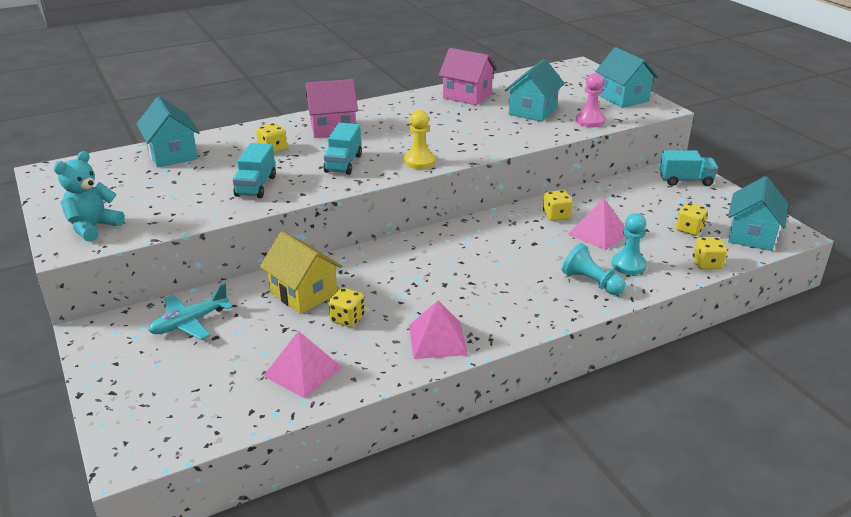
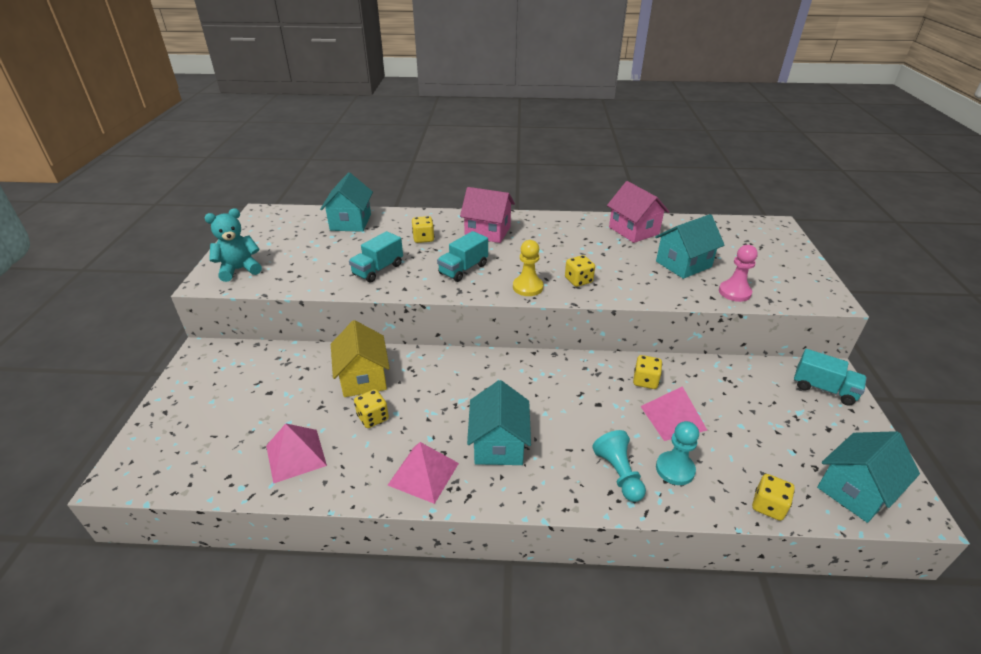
camera: 30 degrees right, 5 degrees up
(189, 322) = (265, 371): turquoise plane -> none
(623, 98) = (795, 275): turquoise house -> turquoise house (499, 444)
(689, 229) = (781, 452): yellow dice -> yellow dice (578, 280)

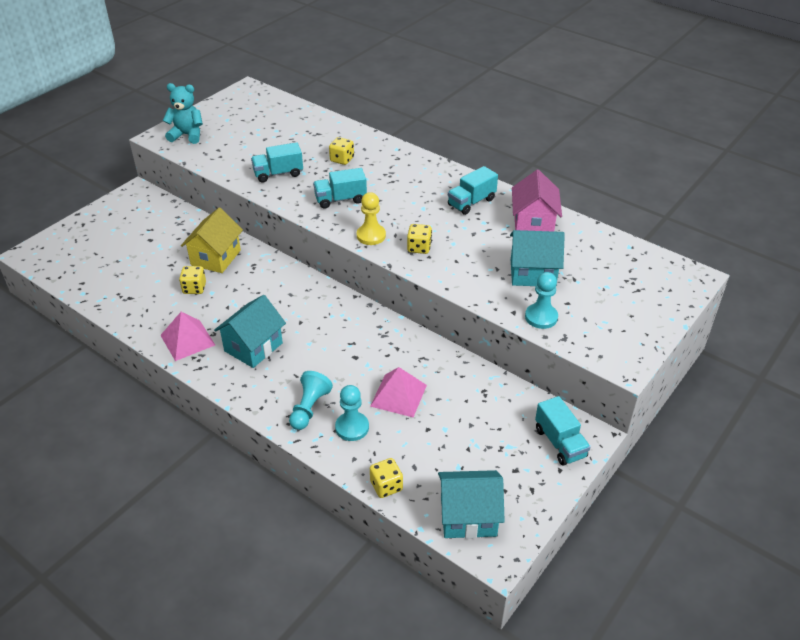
camera: 35 degrees right, 5 degrees up
(296, 455) = (128, 289): pink pyramid -> none
(350, 222) = (303, 122): turquoise house -> none
(487, 232) = (400, 173): pink house -> none
(570, 232) = (471, 202): none -> turquoise truck
(645, 381) = (414, 359): yellow dice -> none
(734, 292) = (541, 317): pink pawn -> turquoise pawn

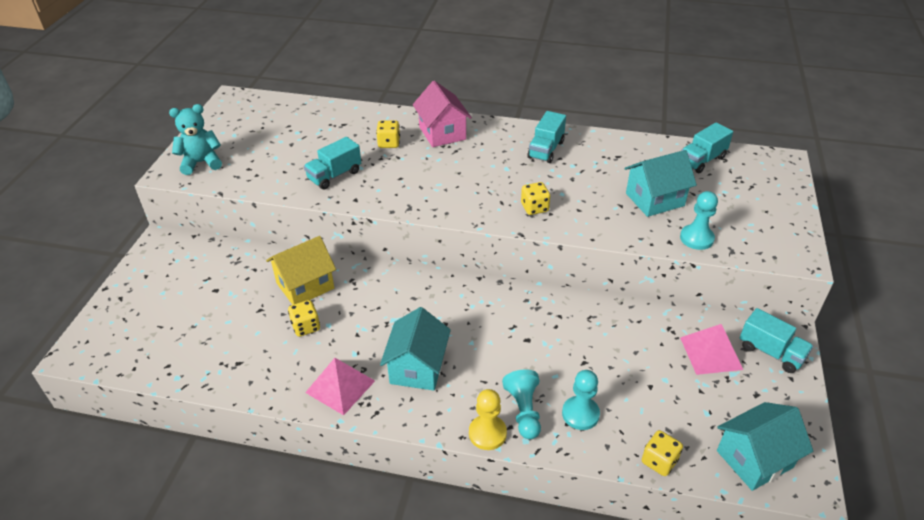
camera: 25 degrees left, 0 degrees up
(216, 258) = (305, 286): yellow house -> yellow house turned 60 degrees clockwise
(340, 199) = (420, 183): turquoise truck -> turquoise truck (702, 160)
(371, 236) = (479, 210): yellow pawn -> yellow pawn (487, 433)
(398, 395) = (598, 363): pink pyramid -> pink pyramid (711, 353)
(533, 223) = (616, 153): pink house -> pink house (442, 133)

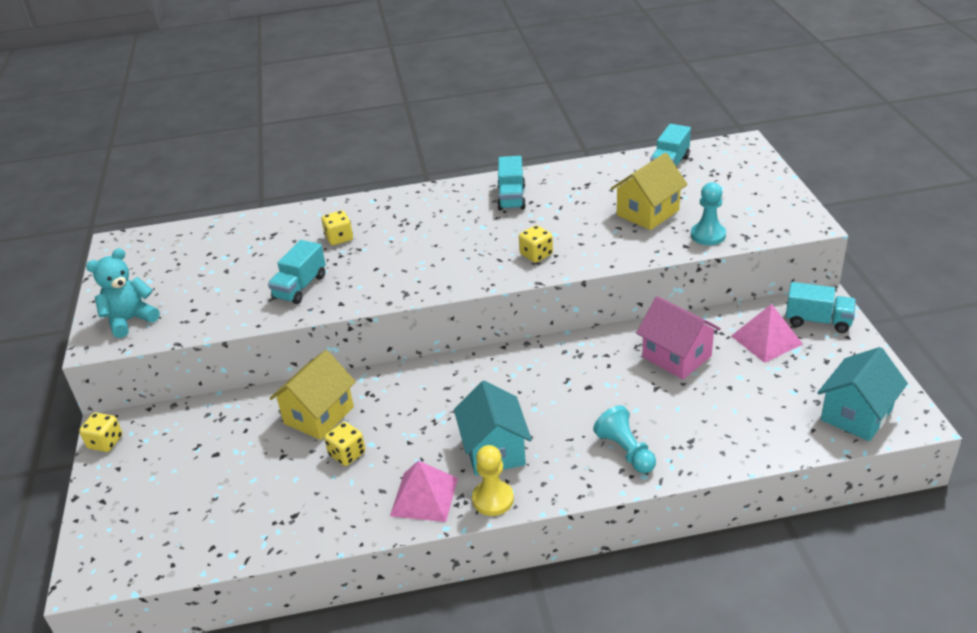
camera: 20 degrees left, 5 degrees down
(442, 133) = (391, 212): pink house -> pink house (676, 356)
(487, 433) = (603, 483): yellow pawn -> yellow pawn (493, 499)
(580, 414) = (681, 434): turquoise pawn -> none
(654, 199) = (648, 213): turquoise house -> yellow house
(659, 461) = (776, 447): yellow dice -> yellow dice (105, 442)

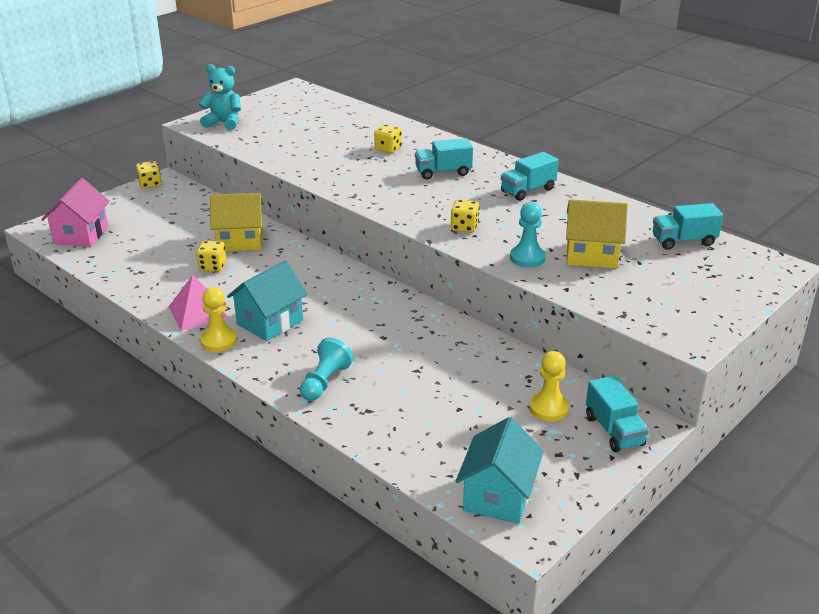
camera: 50 degrees right, 5 degrees down
(300, 287) = (317, 158): turquoise truck -> turquoise truck (443, 172)
(676, 356) = (468, 367): pink house -> pink house (81, 235)
(708, 235) = (597, 294): turquoise pawn -> turquoise pawn (527, 258)
(766, 340) = (548, 408): pink pyramid -> yellow pawn
(856, 415) = (498, 496): turquoise house -> turquoise house turned 75 degrees counterclockwise

